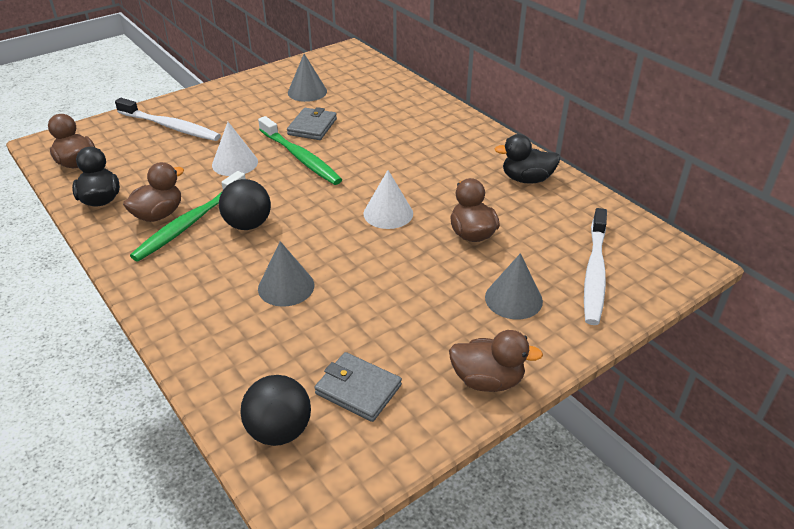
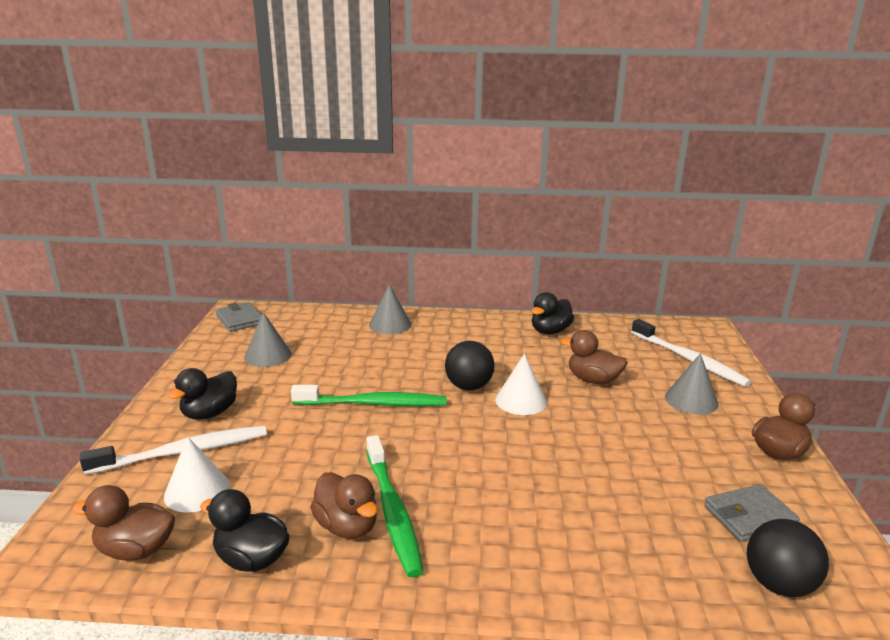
camera: 50 degrees left, 15 degrees down
(159, 215) = (347, 526): brown duck -> brown duck turned 150 degrees clockwise
(217, 112) = (210, 413): none -> black duck
(235, 163) = (324, 441): white cone -> white cone (197, 491)
(248, 225) = (444, 476): black ball -> black ball (469, 386)
(286, 286) = (570, 495): grey cone -> grey cone (390, 324)
(312, 127) = (332, 377): grey wallet -> grey wallet (240, 319)

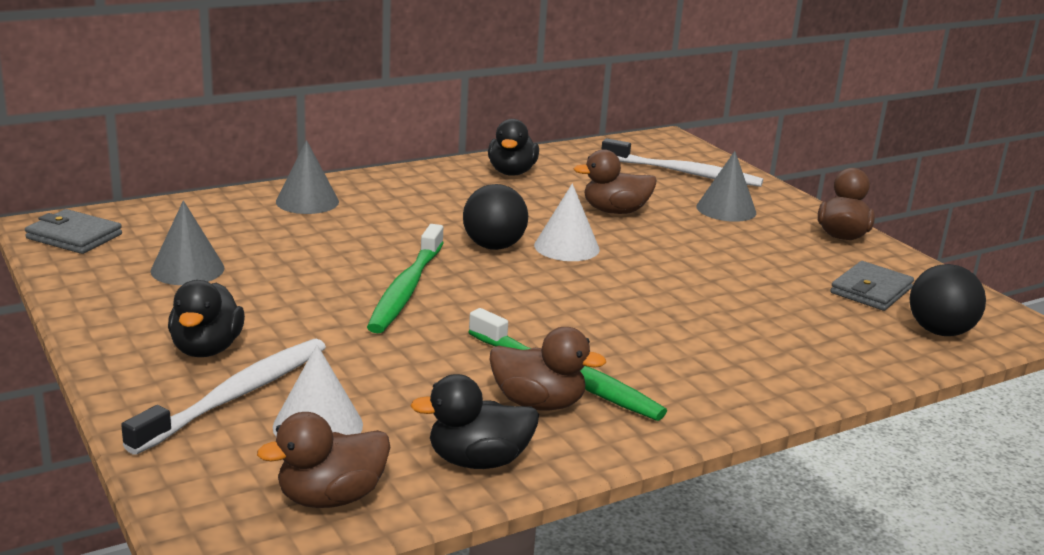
camera: 35 degrees left, 0 degrees up
(373, 404) = (406, 288): green toothbrush -> green toothbrush turned 135 degrees clockwise

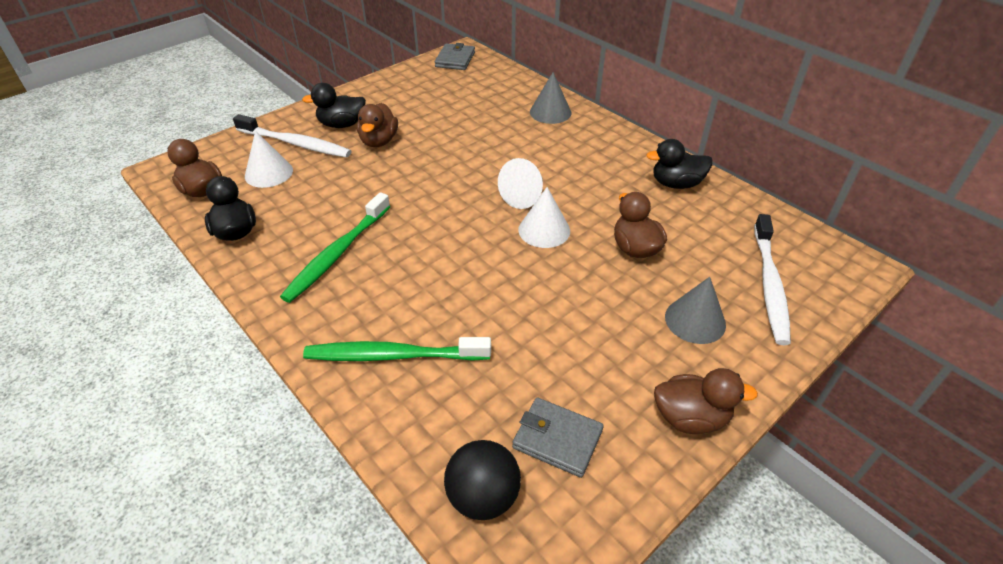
camera: 80 degrees right, 20 degrees up
(187, 269) = (431, 98): grey cone -> none
(406, 288) = (439, 171): green toothbrush -> green toothbrush (394, 355)
(493, 246) = (524, 196): black ball -> white cone
(538, 403) = (302, 246): brown duck -> brown duck (379, 141)

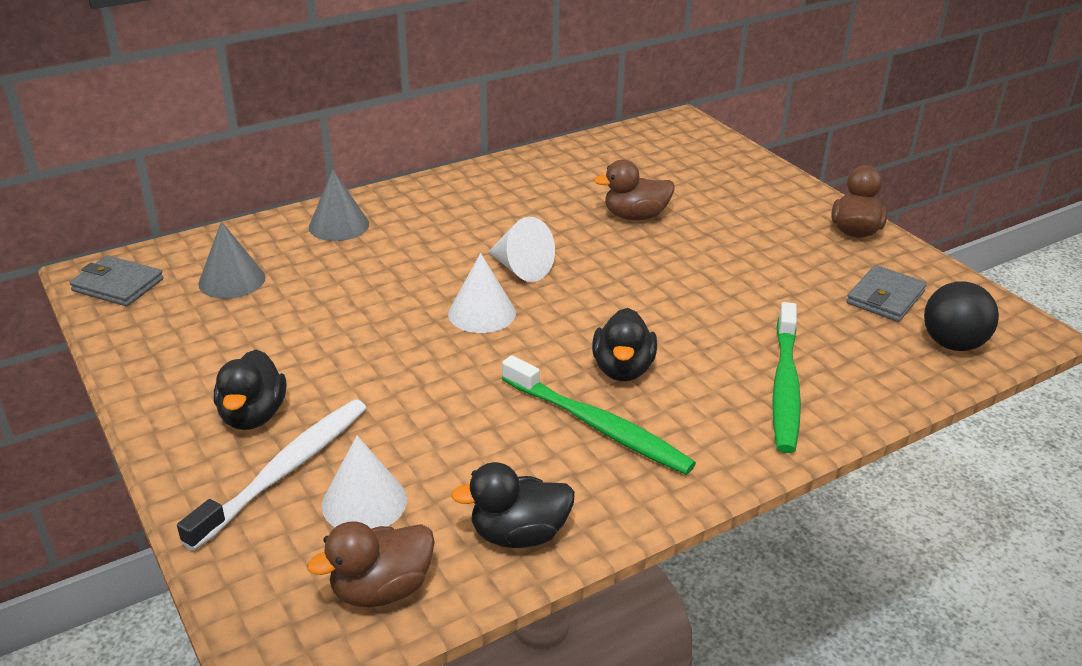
camera: 80 degrees left, 10 degrees down
(379, 141) = (329, 377): brown duck -> none
(544, 230) = (591, 264): white cone -> white cone (482, 313)
(676, 184) = (533, 174): black duck -> black duck (623, 369)
(695, 320) = (742, 206): grey cone -> grey cone (232, 280)
(769, 284) = (699, 163): white toothbrush -> none

